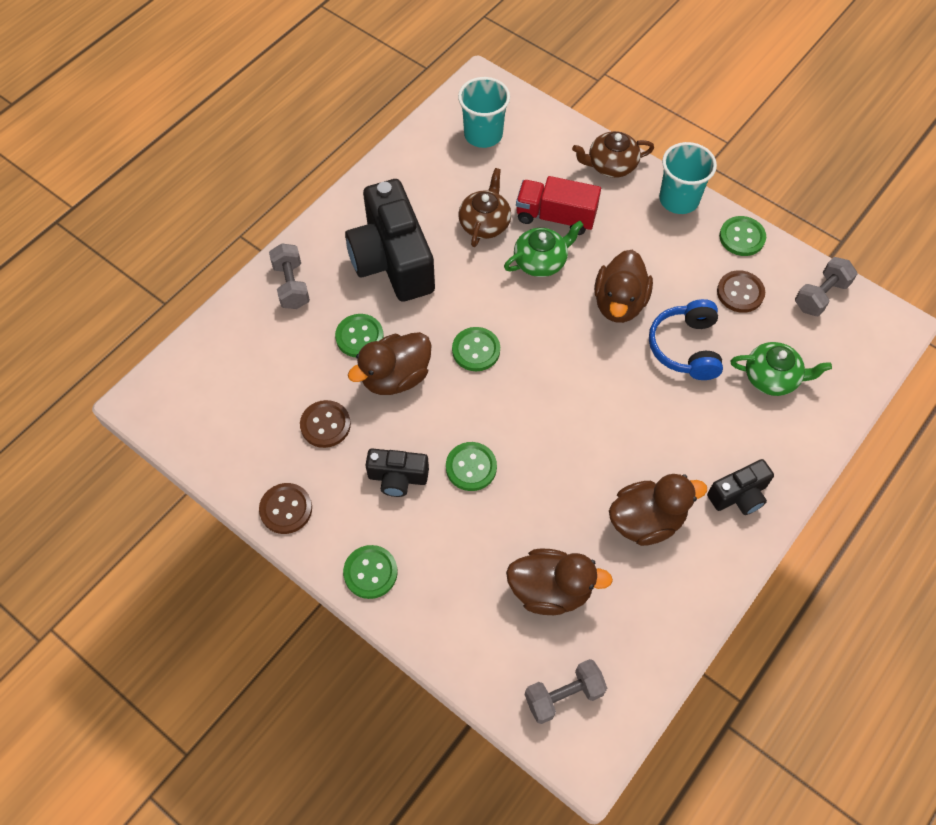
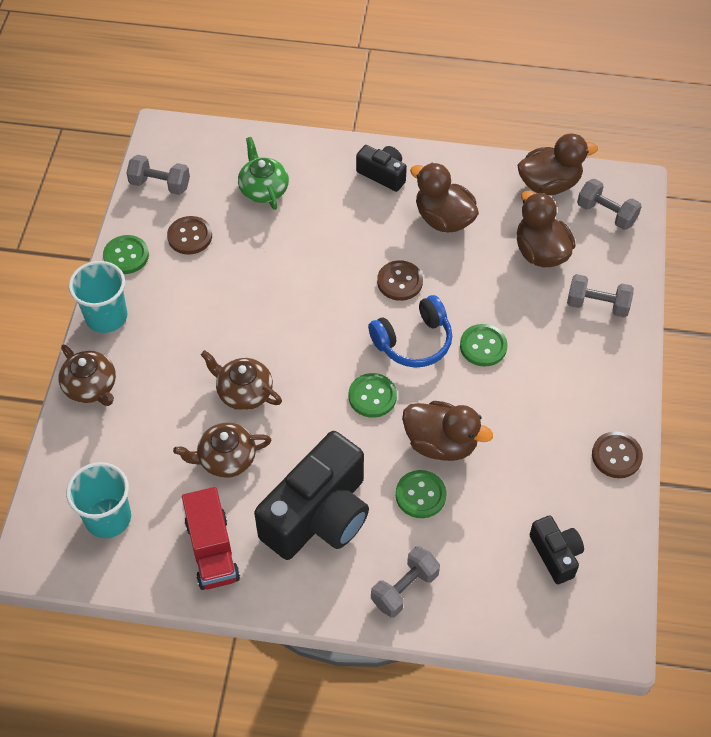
camera: 120 degrees left, 5 degrees down
(325, 425) = (524, 471): brown button -> brown button (400, 282)
(370, 572) = (617, 368): green button -> none
(397, 478) = (530, 392): black camera -> black camera (555, 554)
(453, 603) = (597, 305): none -> grey dumbbell
(541, 261) = (244, 392): green teapot -> brown teapot
(555, 217) = (183, 404): red truck -> red truck (212, 550)
(619, 303) = (254, 314): brown duck -> brown duck (549, 184)
(686, 347) = (270, 252): blue headphones -> blue headphones (413, 341)

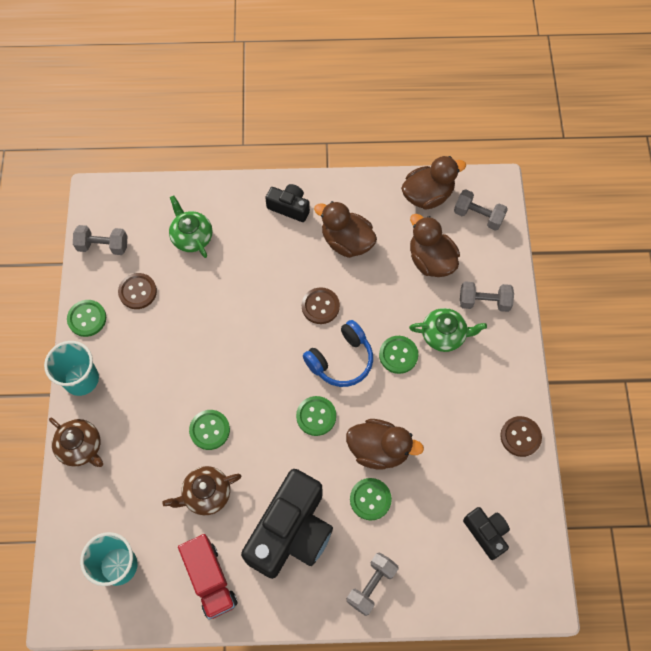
camera: 10 degrees left, 10 degrees up
(244, 392) = (209, 430): brown teapot -> green button
(542, 333) = (444, 335): none -> green teapot

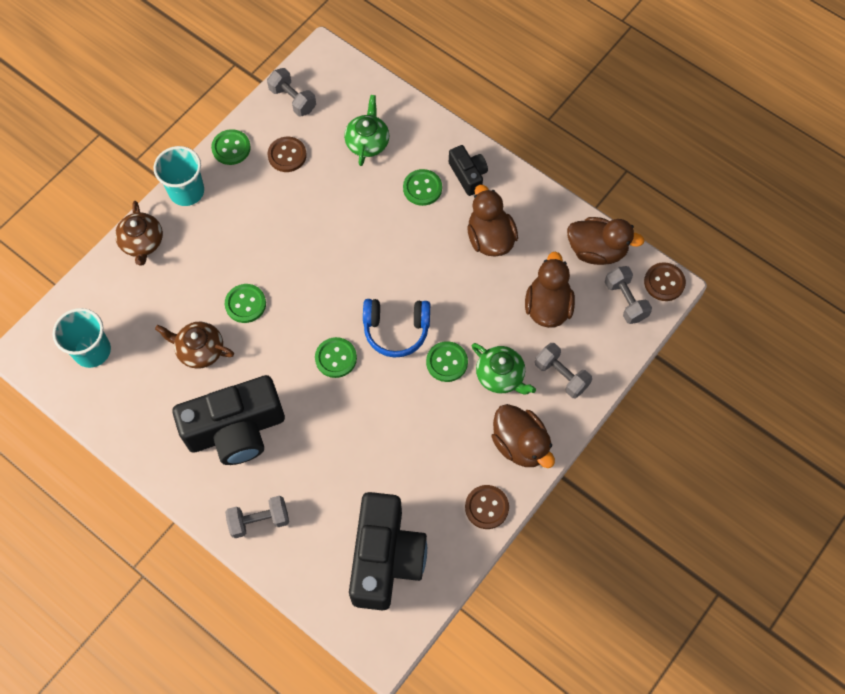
camera: 40 degrees right, 0 degrees up
(210, 579) = (146, 415): red truck -> none
(320, 306) = (419, 274): brown button -> brown button (664, 282)
(370, 499) = (318, 456): green button -> green button (422, 188)
(379, 450) = (361, 423): brown duck -> brown duck (520, 444)
(486, 533) = (385, 558): black camera -> black camera, size x2.02

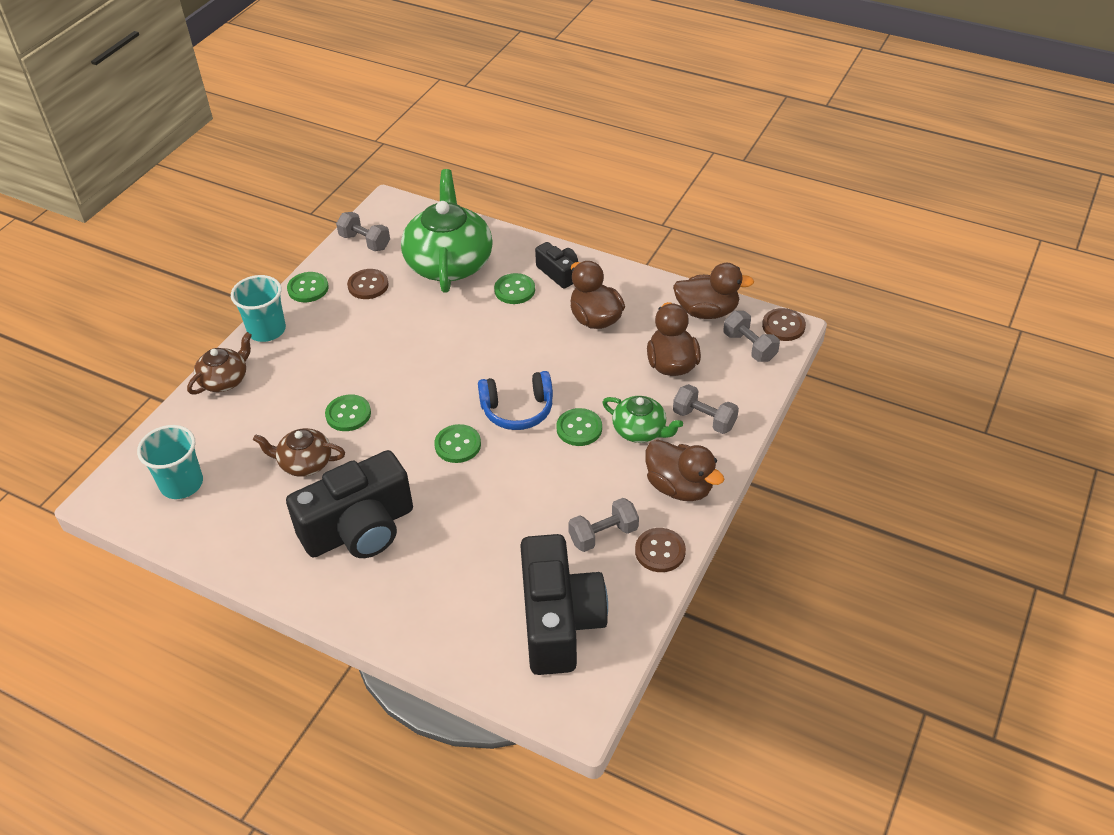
camera: 10 degrees left, 20 degrees down
(142, 242) = (225, 380): brown teapot -> brown teapot turned 120 degrees counterclockwise
(259, 520) = (403, 611): grey dumbbell -> grey dumbbell (603, 535)
(367, 142) = (449, 263): green teapot -> green teapot, size x1.94

